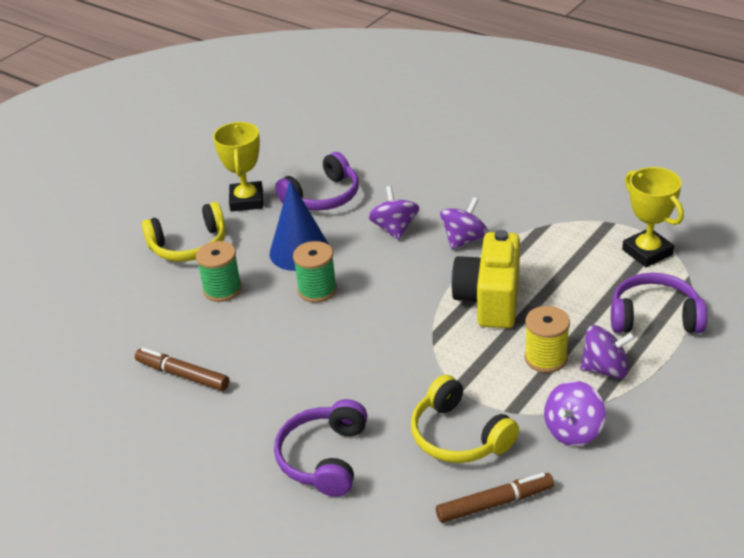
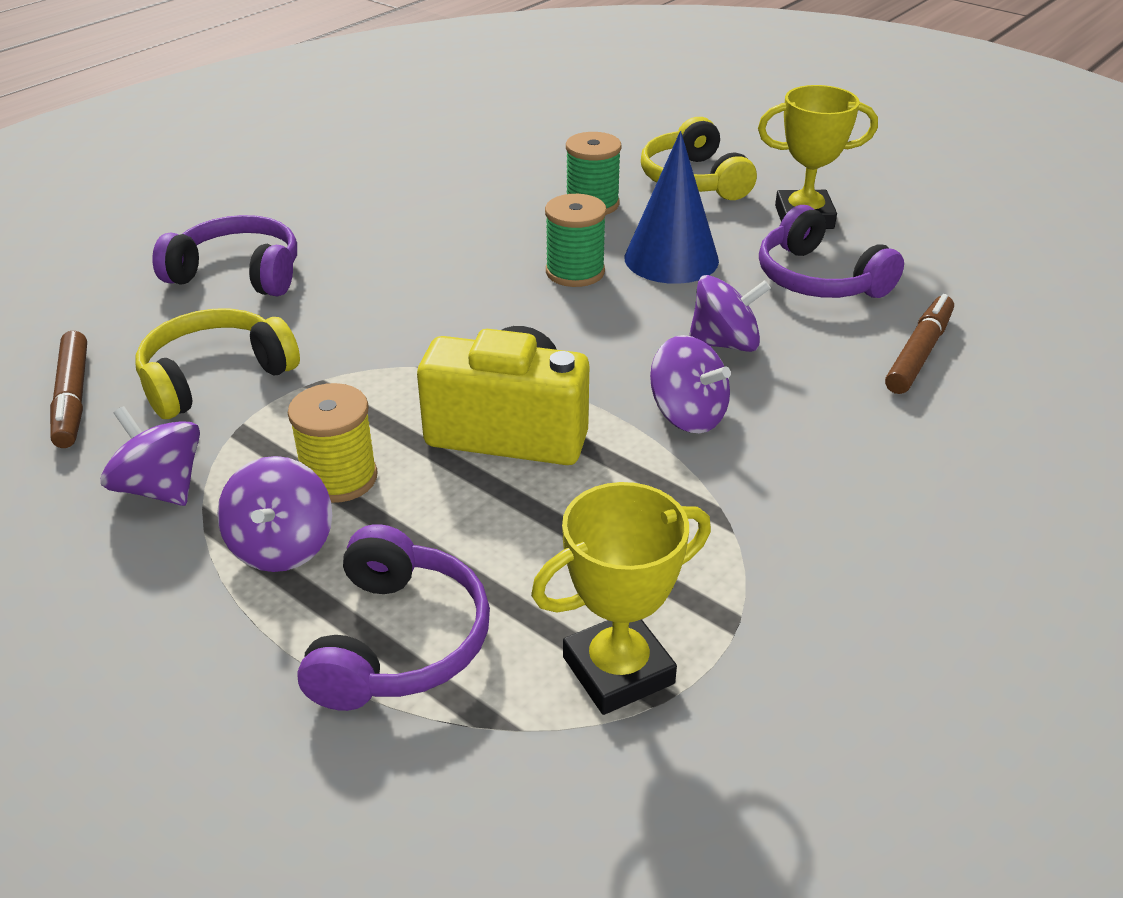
camera: 90 degrees right, 0 degrees up
(183, 375) = (431, 184): brown marker -> brown marker (919, 353)

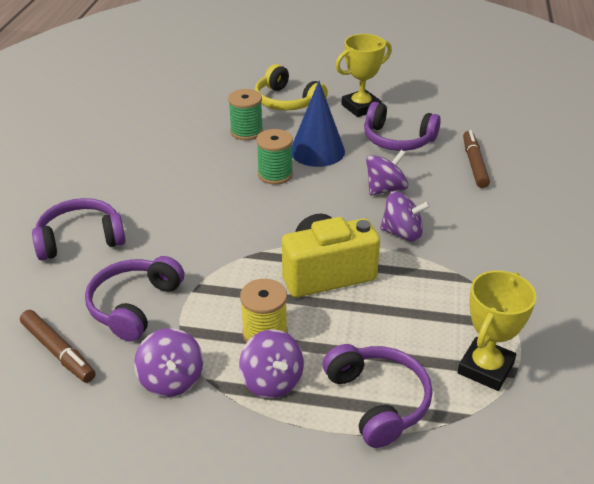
camera: 30 degrees left, 0 degrees up
(161, 488) = (171, 380): purple spinning top -> purple spinning top turned 120 degrees counterclockwise
(215, 377) = (134, 305): yellow headphones -> purple headphones

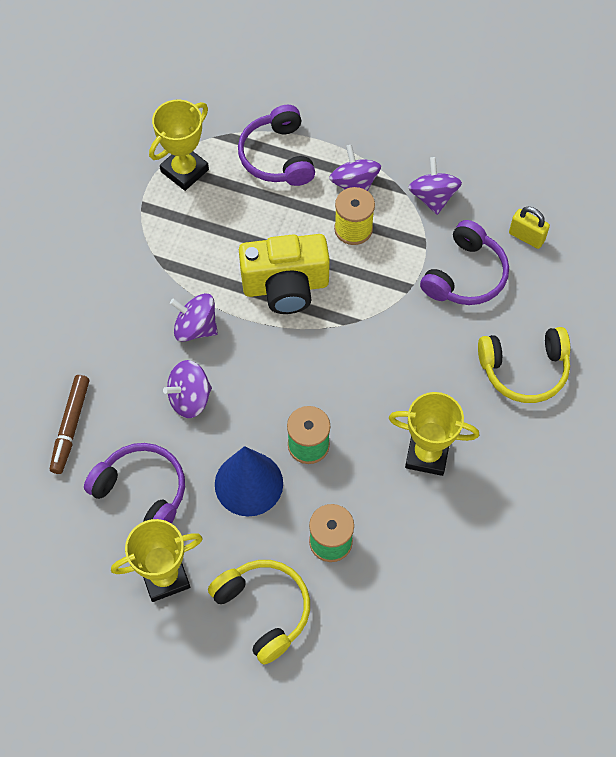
camera: 170 degrees left, 25 degrees up
(58, 351) = (526, 237): brown marker -> yellow padlock
(80, 239) = (524, 370): purple headphones -> yellow headphones
(174, 179) = (427, 454): none -> yellow trophy

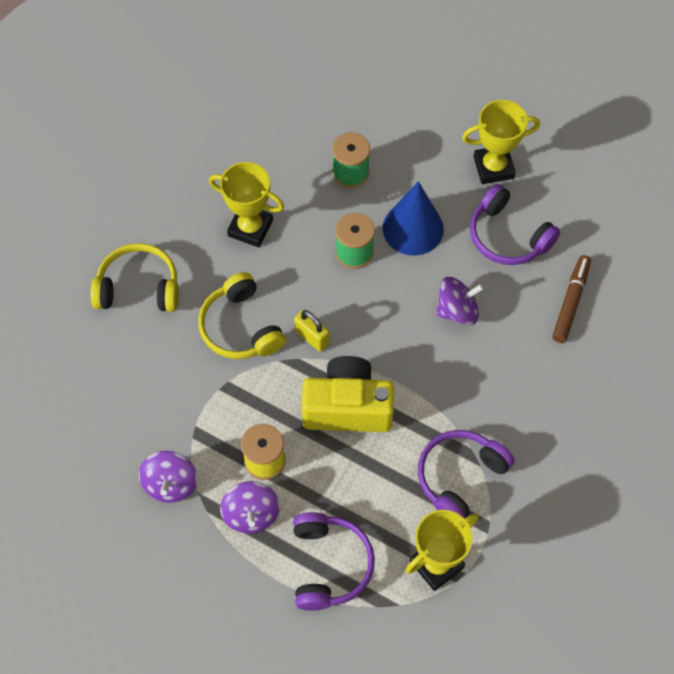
camera: 170 degrees left, 0 degrees up
(196, 327) = (444, 379): purple spinning top -> none
(264, 610) = (415, 132): yellow headphones -> yellow headphones (240, 327)
(465, 275) = (164, 389): purple headphones -> purple headphones (459, 477)
(526, 237) = (88, 421): yellow padlock -> yellow padlock (312, 337)

